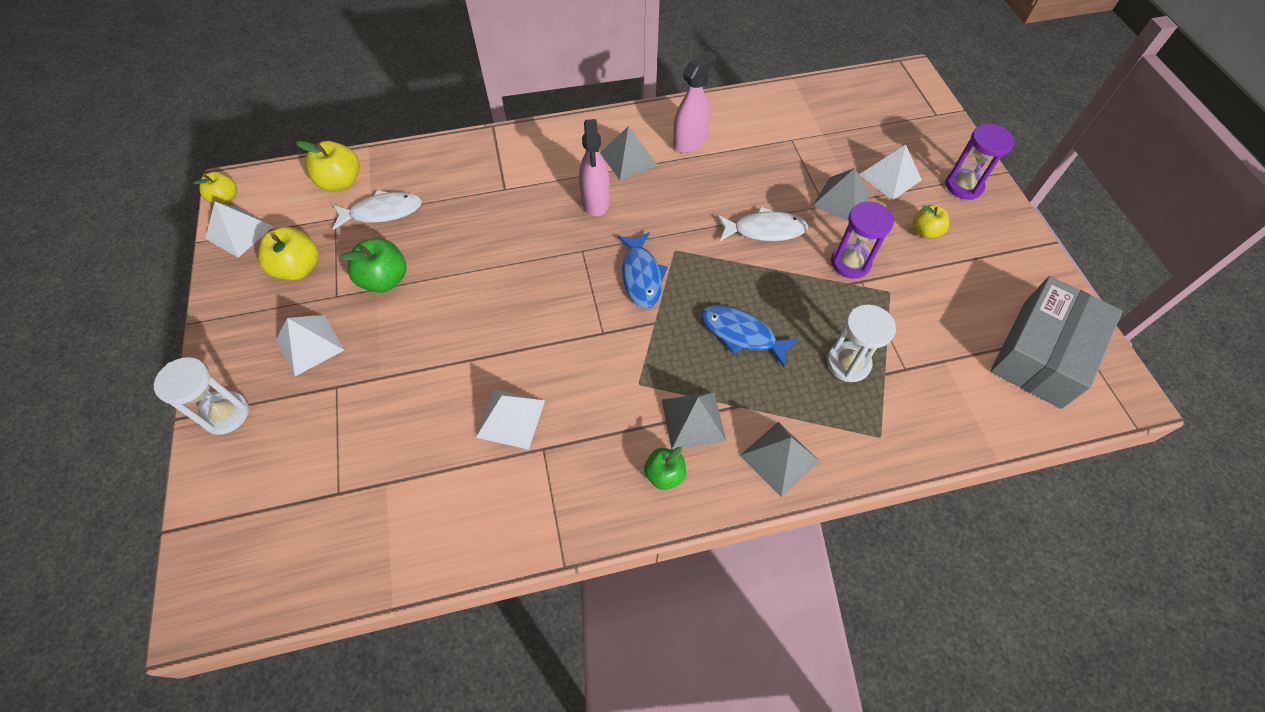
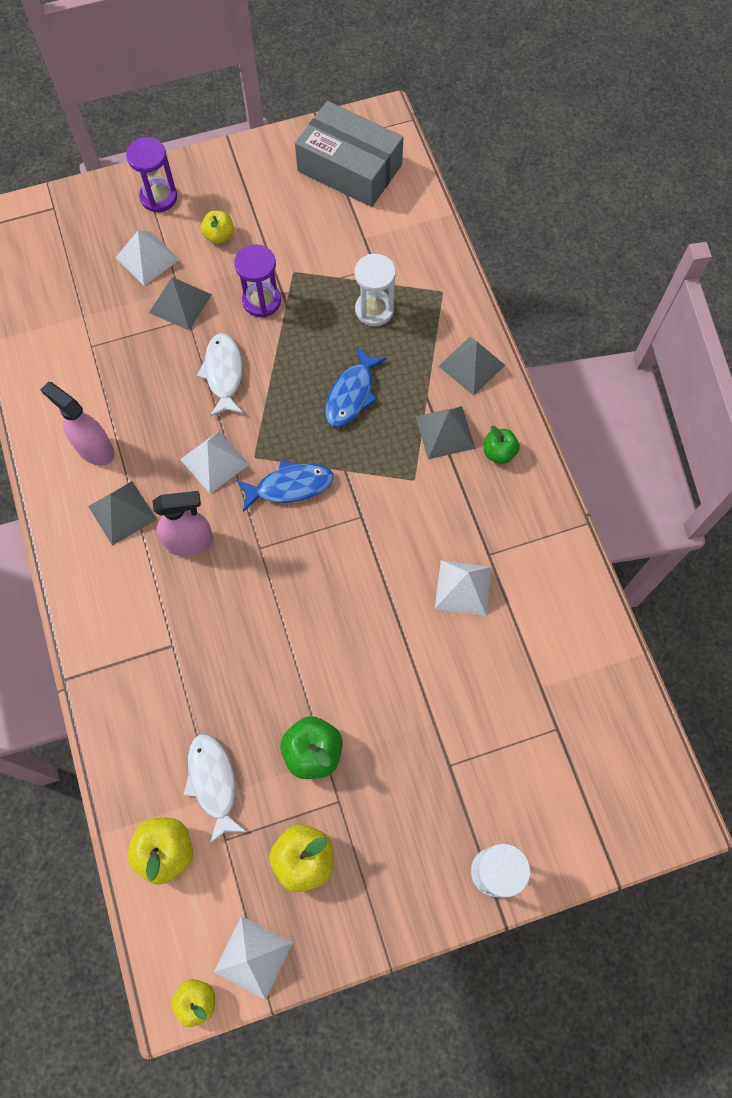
camera: 95 degrees left, 10 degrees up
(310, 344) = (403, 810): white pyramid -> white pyramid (214, 461)

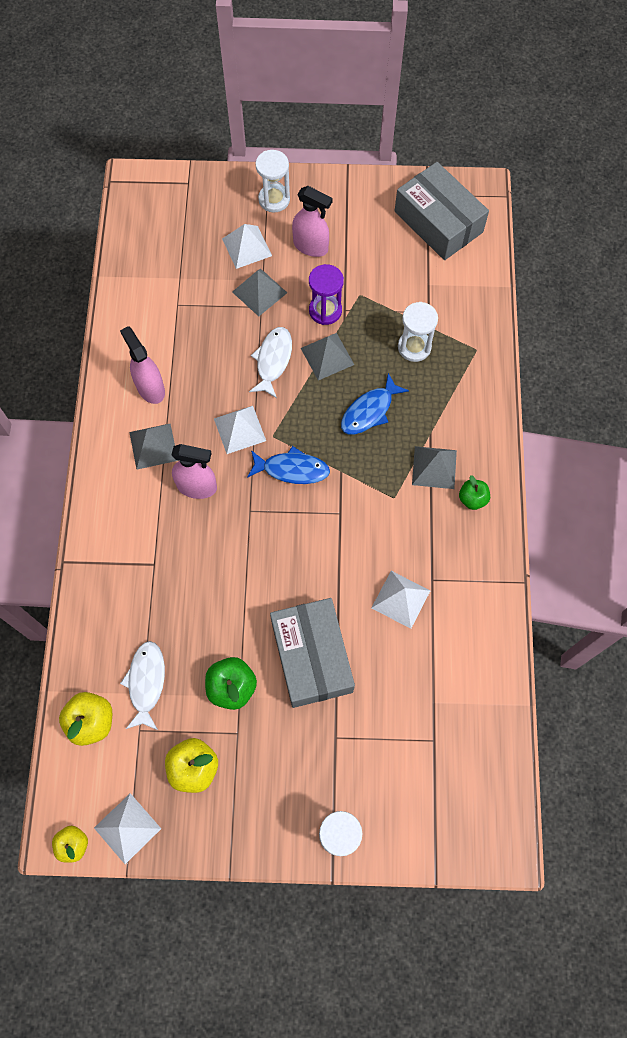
camera: 20 degrees right, 0 degrees up
(159, 197) = (274, 199): purple hourglass -> white hourglass
(219, 236) = (311, 246): yellow apple -> pink spray bottle
(389, 685) = (311, 657): none -> grey box
(471, 365) = (477, 419): grey pyramid -> grey pyramid (327, 356)

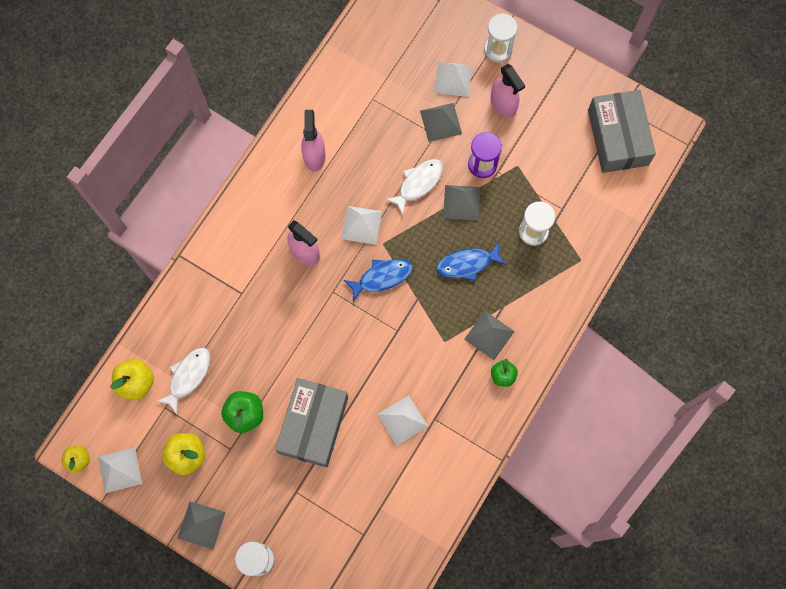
camera: 30 degrees right, 5 degrees up
(153, 446) = (291, 203): grey pyramid -> grey pyramid (201, 525)
(292, 469) = (382, 277): blue fish -> blue fish turned 60 degrees counterclockwise

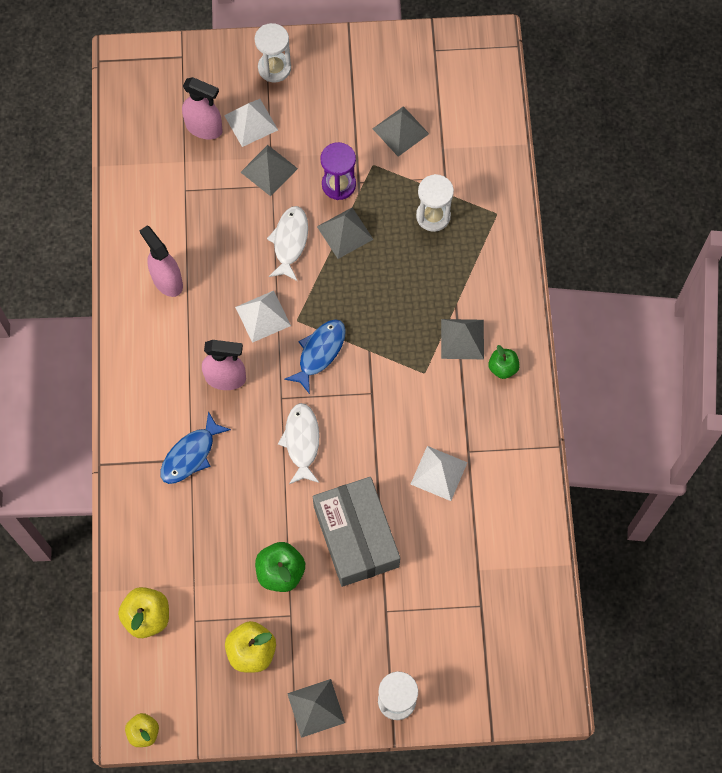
camera: 35 degrees left, 5 degrees down
(120, 470) = (194, 713): white pyramid -> none
(188, 377) = (196, 575): white fish -> white fish (302, 442)
(467, 264) = (393, 286): blue fish -> blue fish (191, 454)
(503, 105) = (317, 116): pink spray bottle -> pink spray bottle (204, 128)
(555, 153) = (400, 131): none -> grey pyramid
(617, 137) = (448, 79): grey box -> none

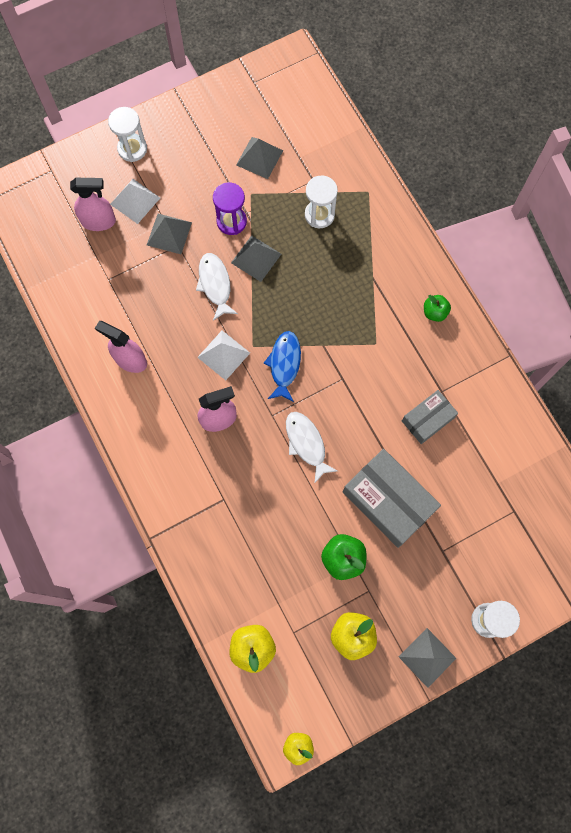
camera: 25 degrees left, 5 degrees up
(191, 454) = (221, 495): blue fish -> none
(439, 473) = (427, 419): white pyramid -> grey box
(462, 339) = (392, 303): grey pyramid -> none

